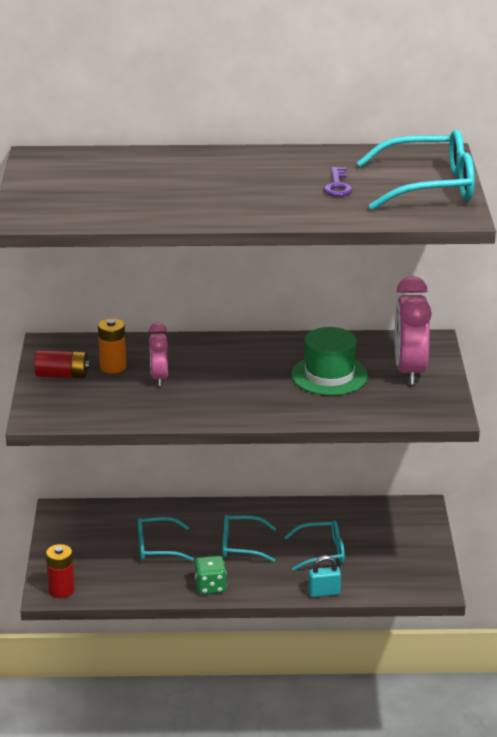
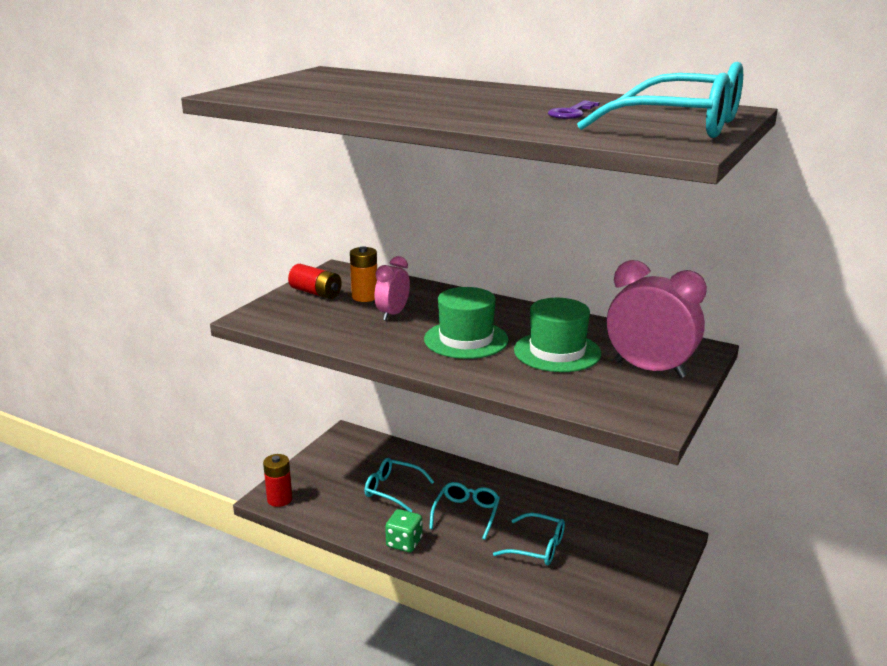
camera: 30 degrees right, 5 degrees down
(241, 545) = (466, 514): turquoise glasses -> turquoise glasses turned 75 degrees clockwise
(247, 385) = (466, 339): none -> green hat
(324, 592) = (506, 590): turquoise padlock -> none
(409, 371) = (649, 369): pink clock -> pink clock turned 90 degrees clockwise

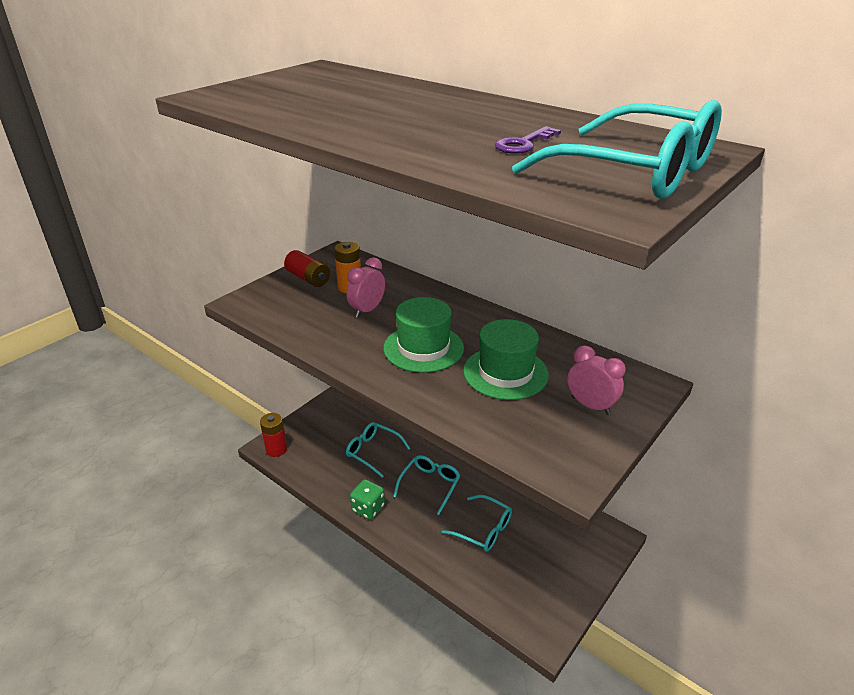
camera: 10 degrees right, 10 degrees up
(649, 369) = (590, 406): pink clock -> pink clock, size x0.58

